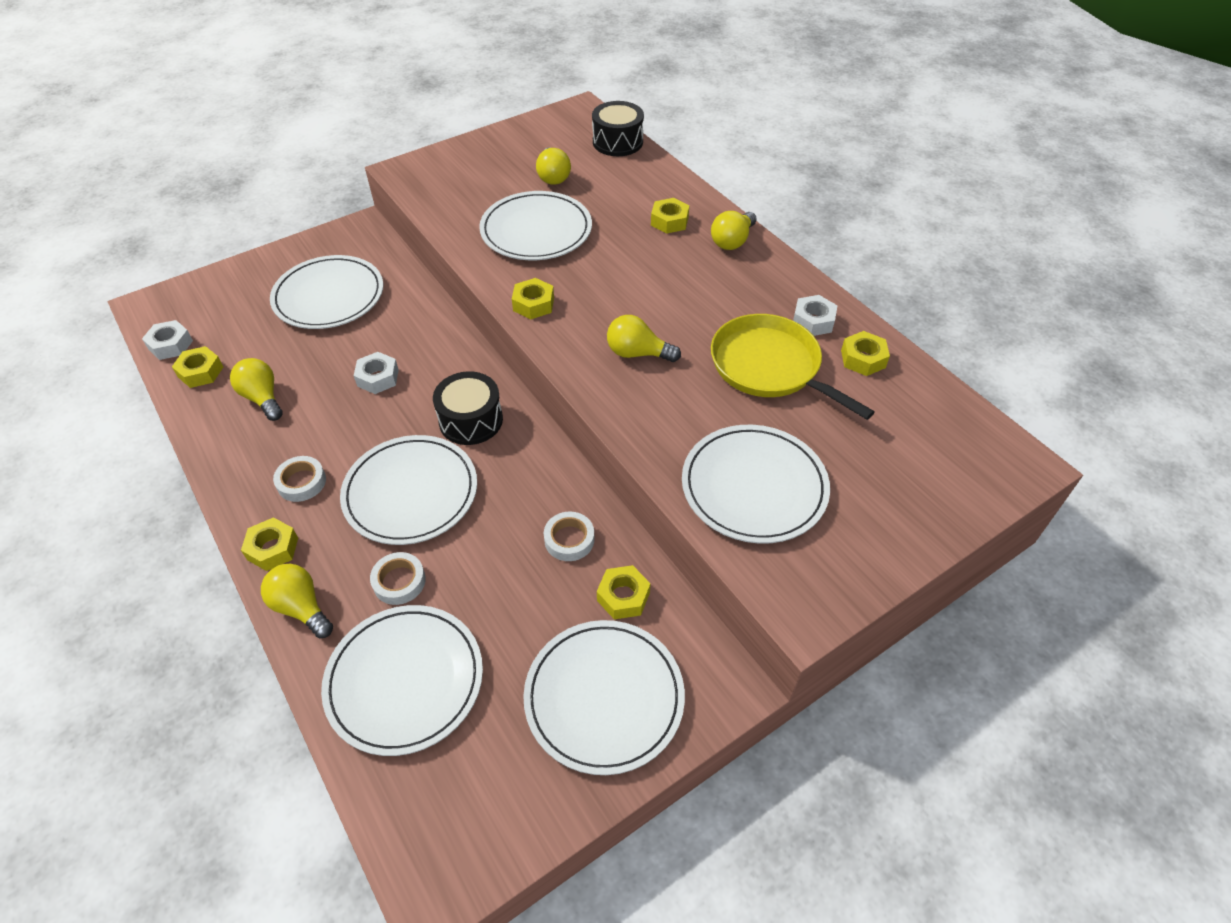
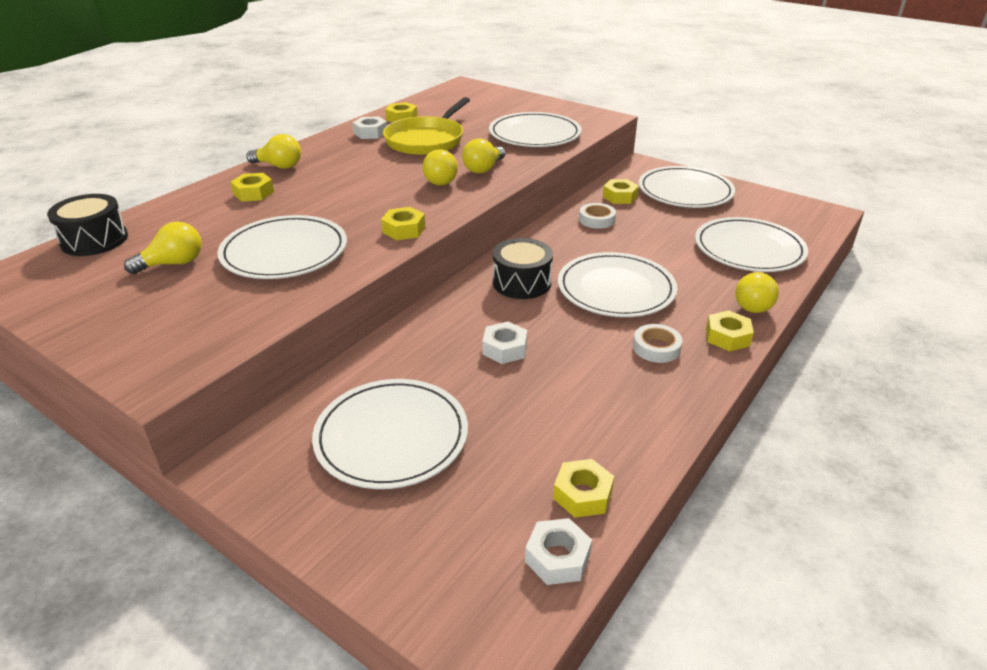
camera: 110 degrees left, 15 degrees down
(262, 398) = (583, 418): yellow light bulb -> yellow light bulb (483, 169)
(399, 581) = (690, 271): white tape -> none

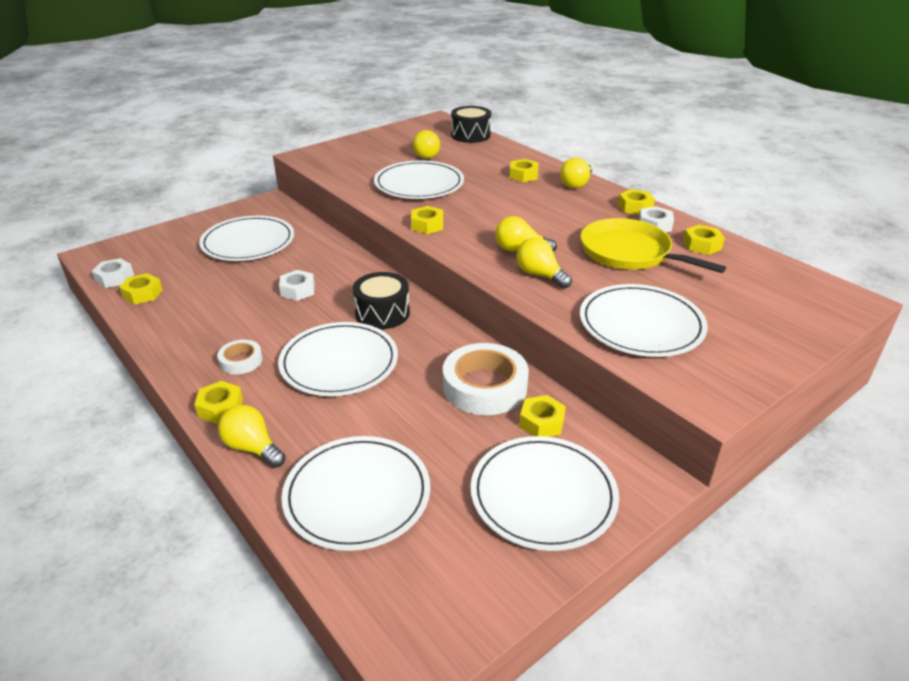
camera: 105 degrees right, 0 degrees up
(333, 140) = (635, 207): none -> yellow nut
(596, 220) = (484, 386): white tape -> white tape, size x1.92

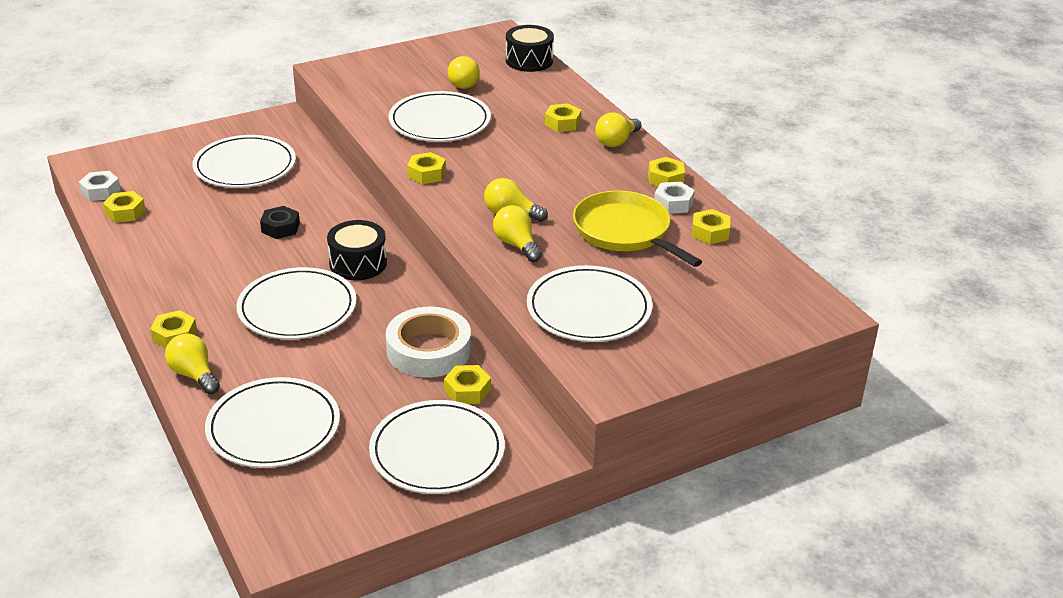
camera: 10 degrees right, 0 degrees up
(241, 361) = (204, 294): white tape -> none
(298, 290) = (280, 228): white nut -> black nut

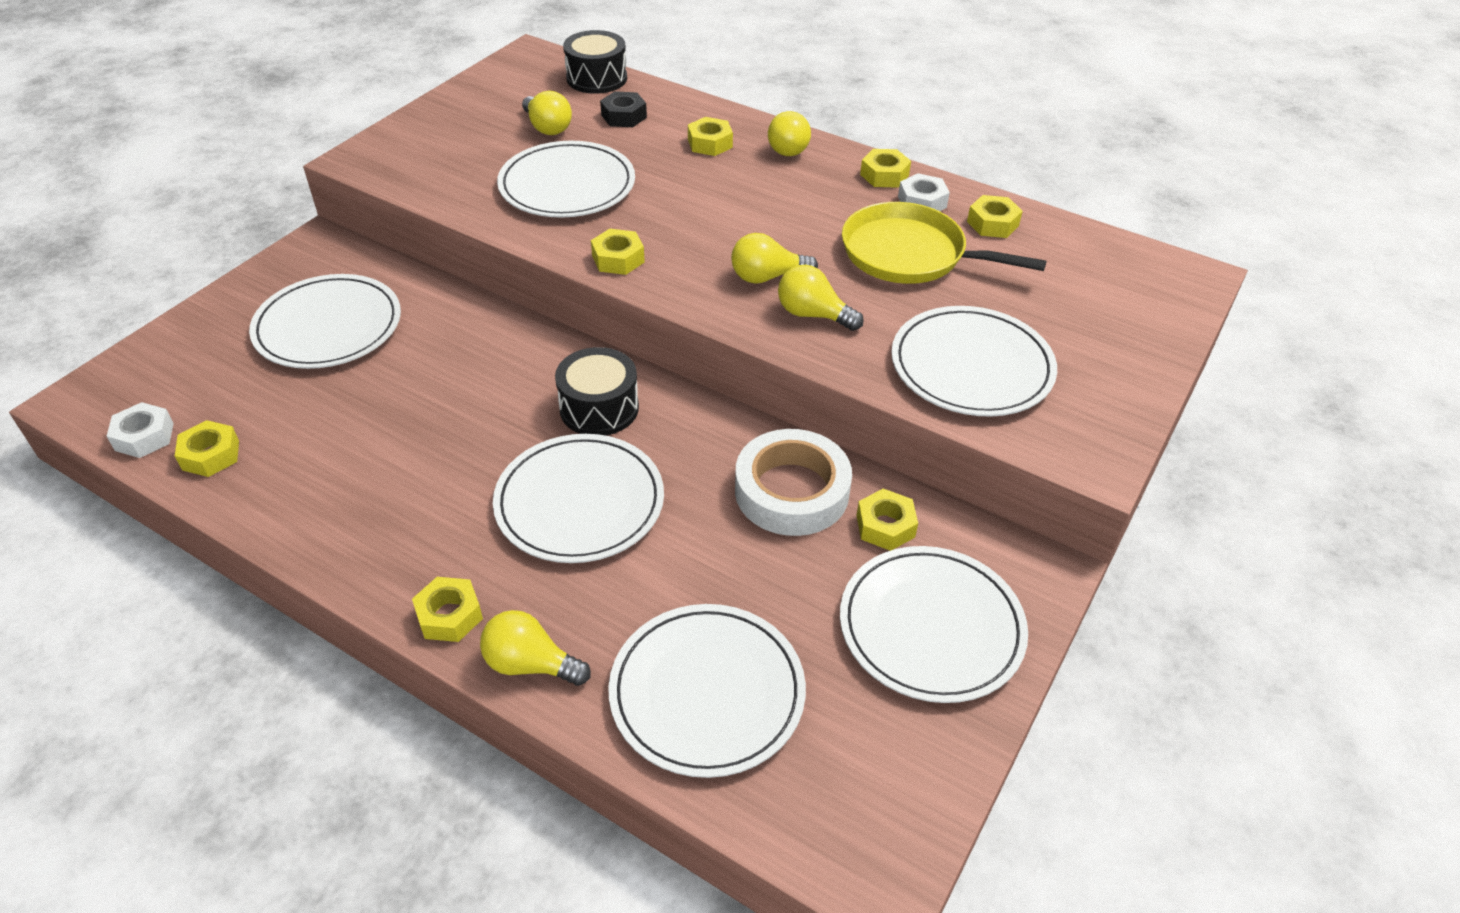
camera: 30 degrees left, 10 degrees up
(280, 228) = (454, 396): black nut -> black nut (624, 116)

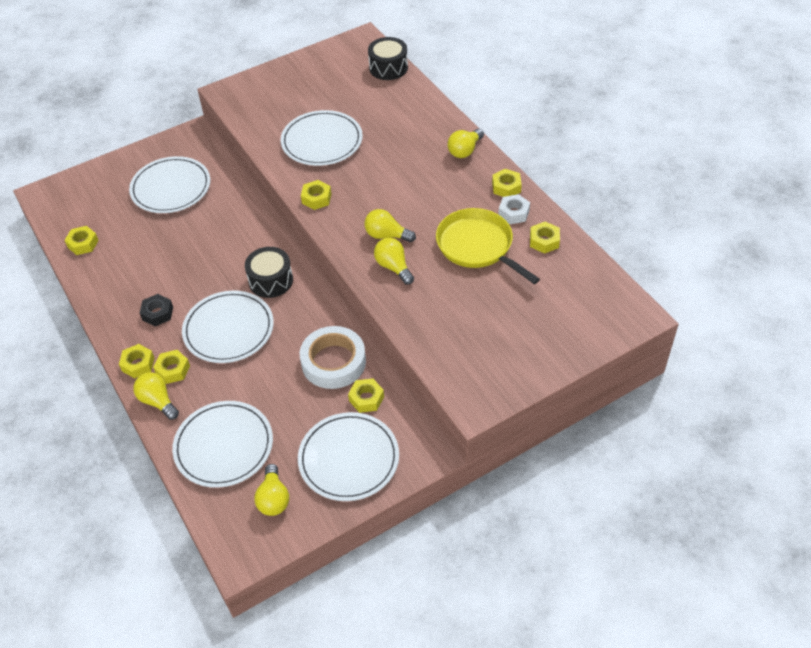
camera: 30 degrees right, 5 degrees up
(144, 437) = (60, 224): white nut -> none
(547, 127) = (337, 97): yellow light bulb -> yellow light bulb (273, 499)
(624, 116) = (385, 101): black nut -> black nut (157, 313)
(710, 143) = (420, 134): yellow nut -> yellow nut (173, 370)
(971, 366) = (454, 328): white plate -> none

